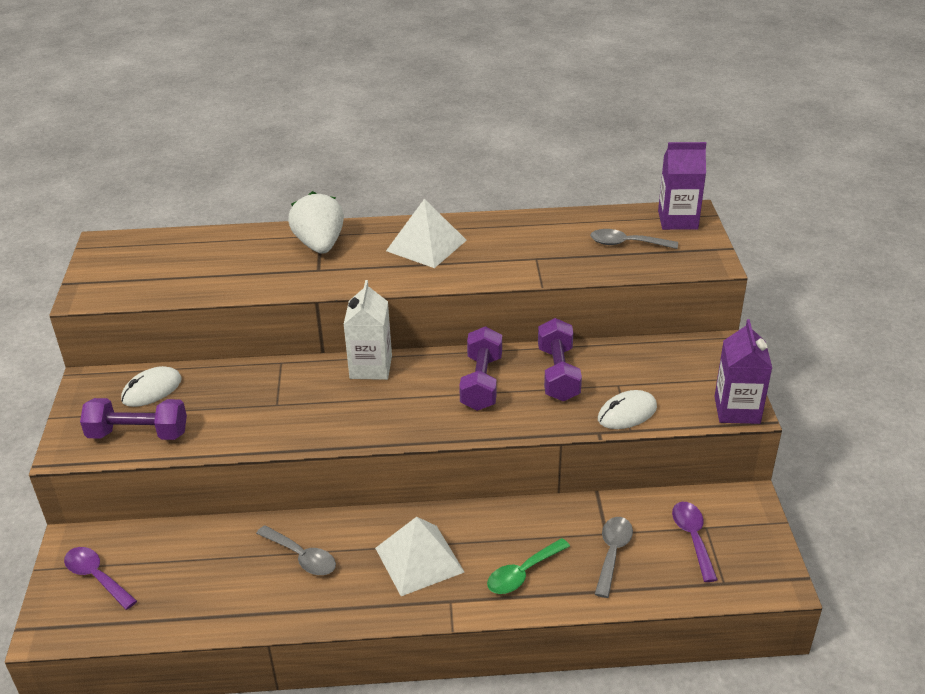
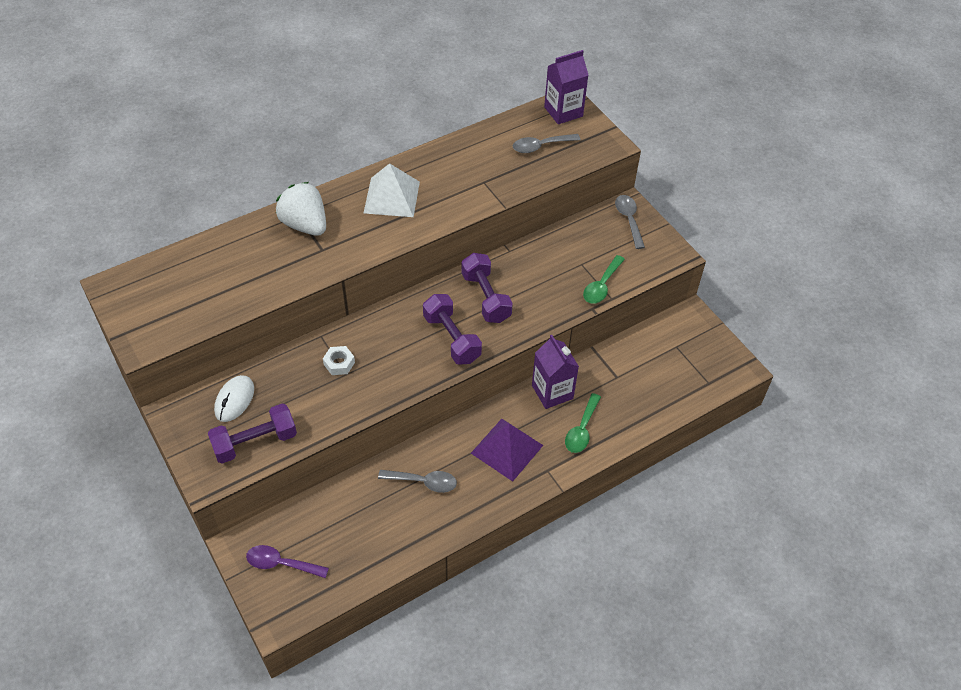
camera: 30 degrees left, 15 degrees up
(278, 392) = (339, 363): none -> white nut
(371, 367) = (394, 314): white carton -> none
(419, 560) = (506, 449): white pyramid -> purple pyramid
(558, 374) = (535, 270): purple dumbbell -> purple dumbbell (452, 338)
(612, 553) = (629, 390): grey spoon -> grey spoon (629, 220)
(627, 413) = (601, 285): white mouse -> green spoon
(693, 538) = (673, 358): purple spoon -> none
(737, 410) = (670, 256): purple carton -> purple carton (552, 392)

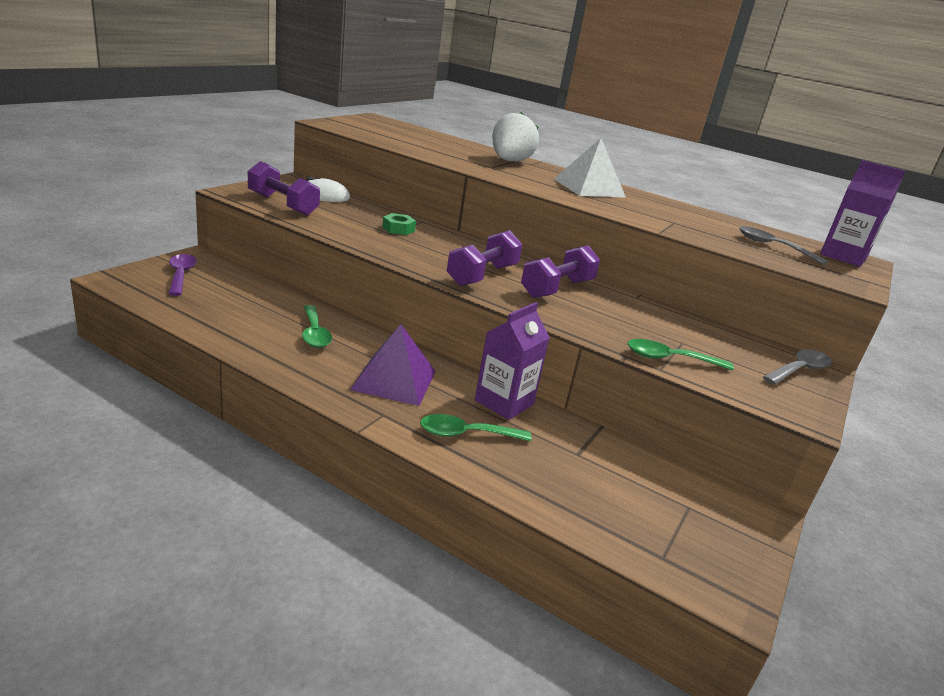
camera: 60 degrees right, 25 degrees down
(339, 363) = (398, 229): white nut -> green nut
(423, 482) = (314, 333): grey spoon -> green spoon

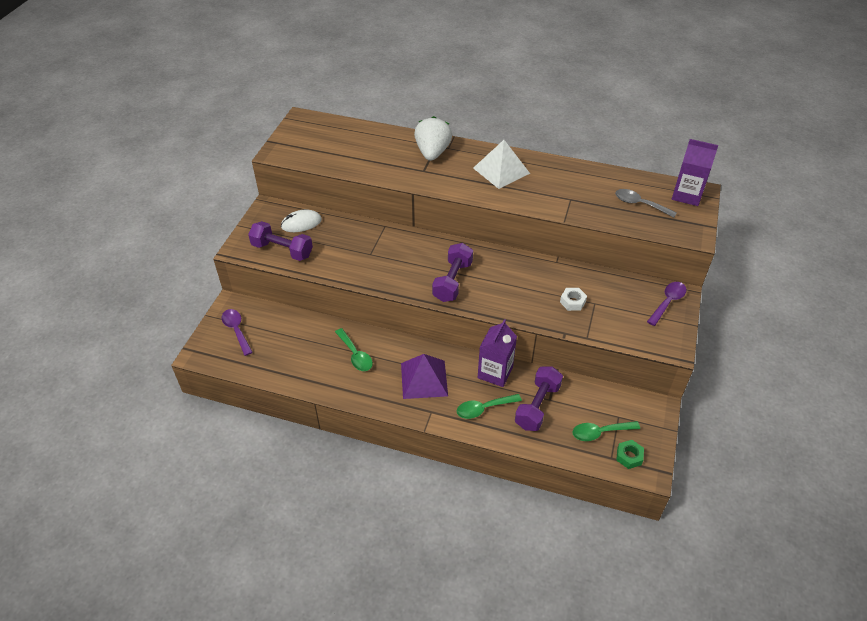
camera: 10 degrees left, 20 degrees up
(398, 229) = (374, 246): green nut -> green nut (629, 456)
(557, 289) = (504, 275): purple dumbbell -> purple dumbbell (537, 406)
(648, 332) = (572, 302): none -> white nut
(669, 359) = (590, 325): green spoon -> green spoon (600, 432)
(799, 370) = (667, 302): grey spoon -> purple spoon

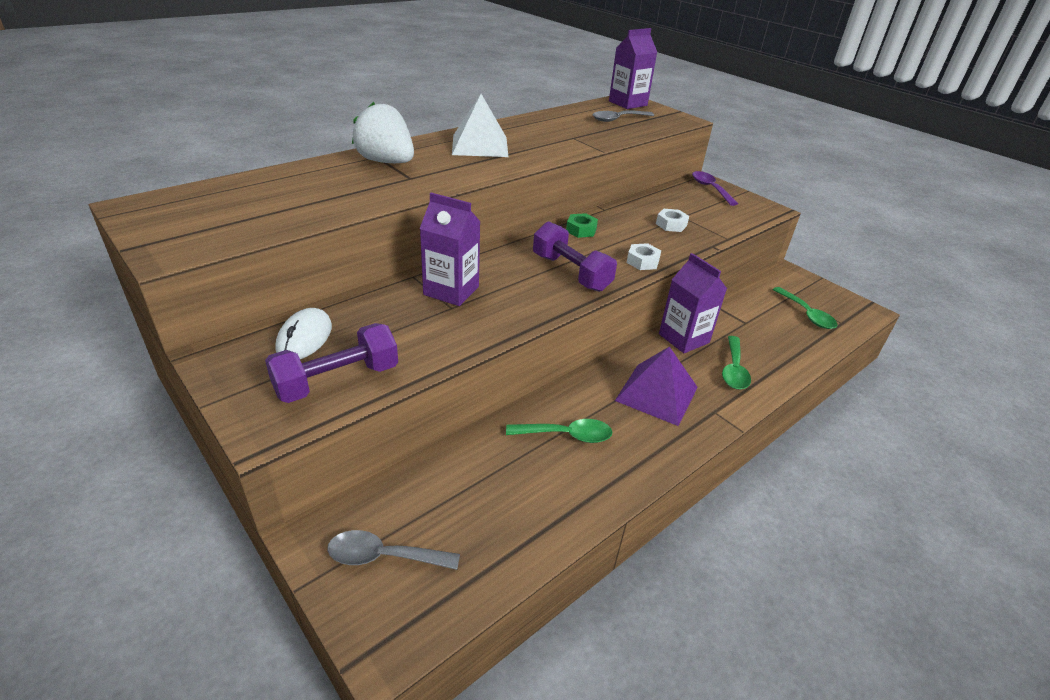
camera: 60 degrees left, 10 degrees down
(236, 330) = (384, 556): purple spoon -> grey spoon
(385, 246) = (451, 290): none -> purple carton
(501, 306) = (642, 261): none -> white nut
(537, 406) = (751, 333): purple dumbbell -> none
(600, 432) = (806, 314): green spoon -> green spoon turned 45 degrees counterclockwise
(629, 456) = (844, 313): green nut -> green nut (581, 230)

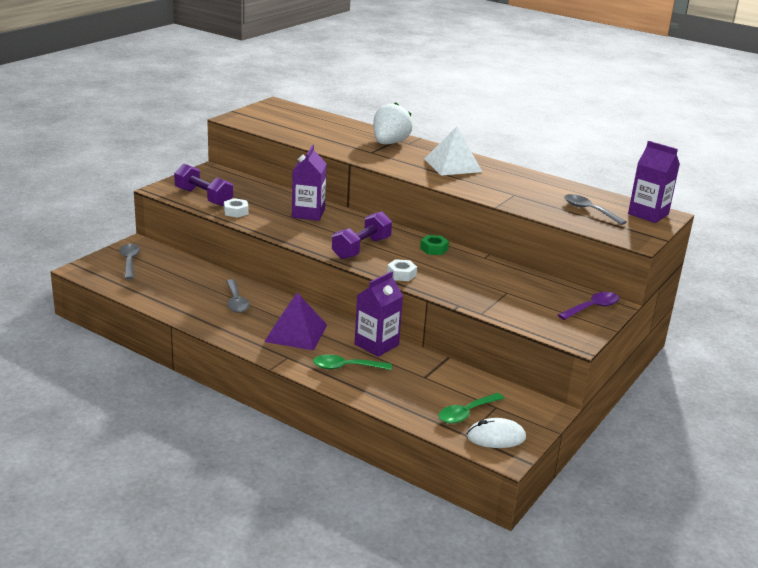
camera: 75 degrees right, 10 degrees down
(304, 338) = (235, 185): white mouse -> white mouse (496, 437)
(566, 435) = (236, 302): green spoon -> grey spoon
(671, 225) = (482, 286): white nut -> white nut (236, 212)

